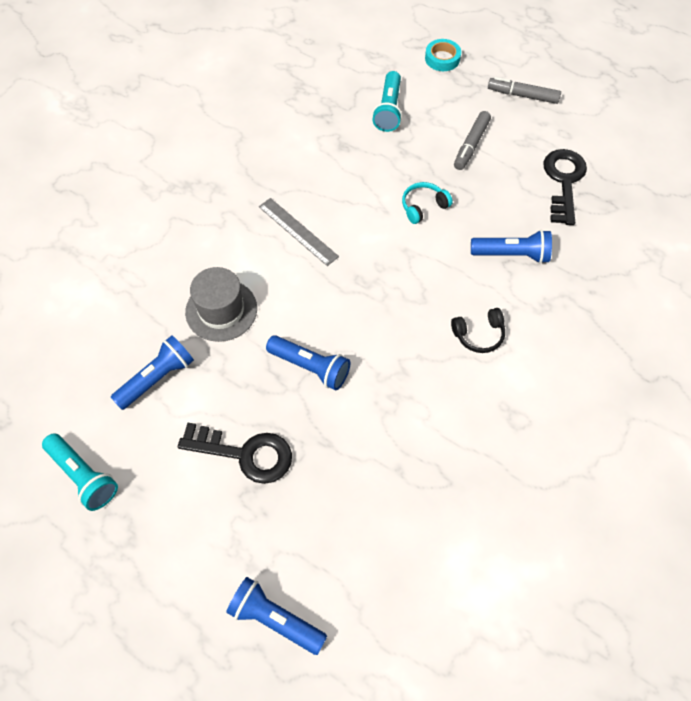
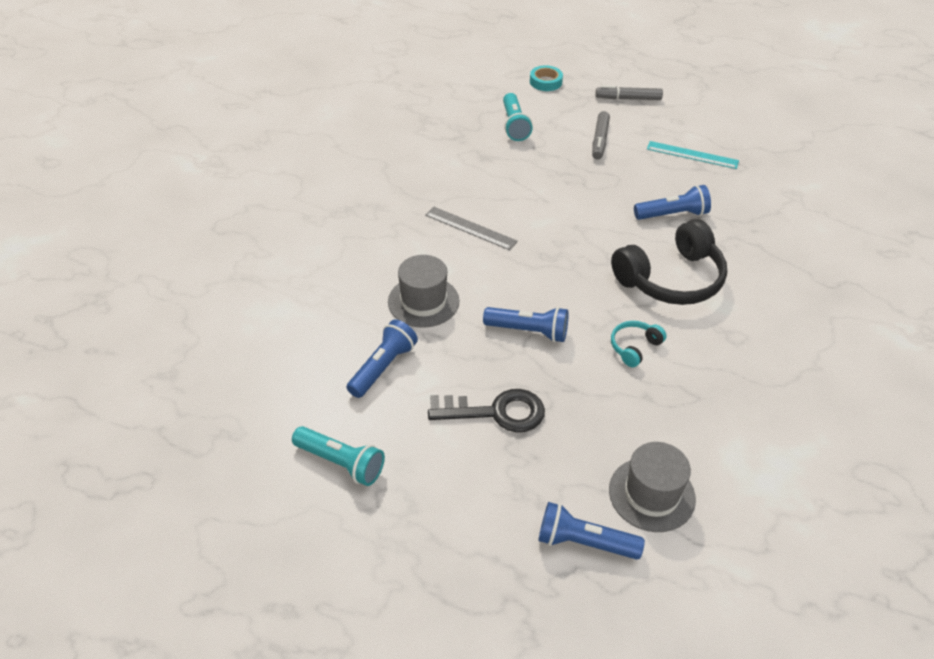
camera: 15 degrees left, 15 degrees down
(360, 583) = (651, 494): none -> grey hat
(423, 206) = (578, 191): turquoise headphones -> turquoise headphones (634, 347)
(479, 335) = (671, 279): black headphones -> black headphones, size x2.16
(563, 181) = (692, 155): black key -> turquoise ruler

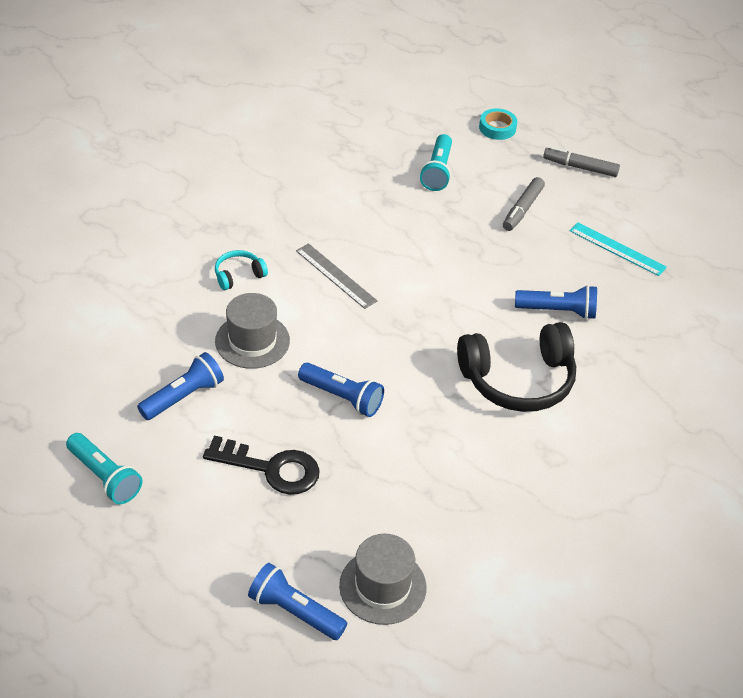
camera: 15 degrees right, 0 degrees up
(634, 347) = (441, 441): turquoise headphones -> turquoise headphones (238, 275)

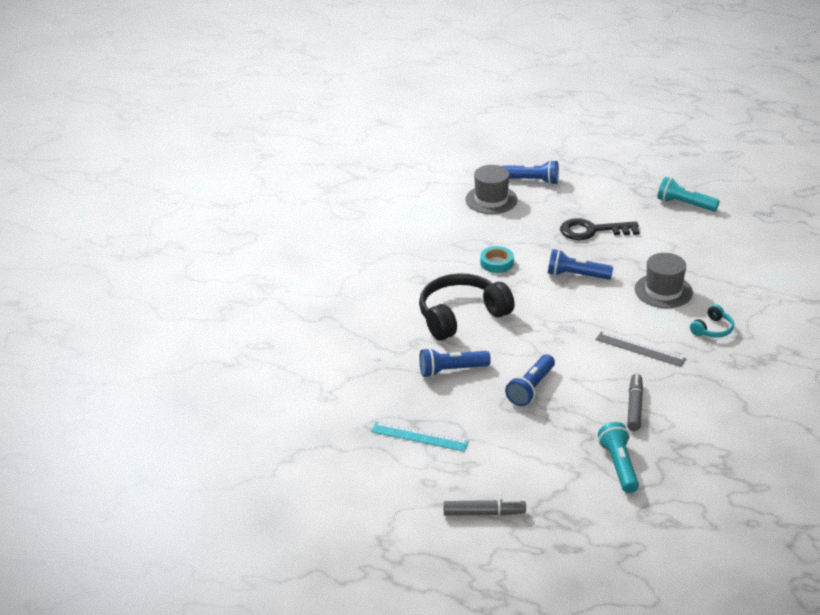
camera: 165 degrees right, 10 degrees down
(183, 396) = (678, 250): blue flashlight -> blue flashlight (531, 388)
(497, 128) = (589, 536): turquoise tape -> turquoise tape (496, 263)
(523, 209) = (520, 450): grey marker -> grey marker (634, 407)

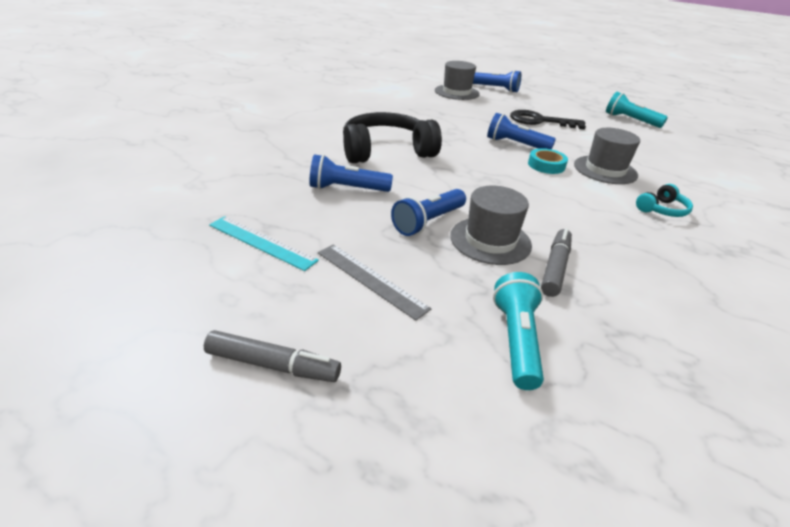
camera: 10 degrees right, 0 degrees up
(496, 263) = (442, 125): turquoise tape -> turquoise tape (546, 165)
(583, 394) = (490, 240): none -> grey hat
(640, 349) = (572, 211): grey ruler -> grey ruler (370, 279)

